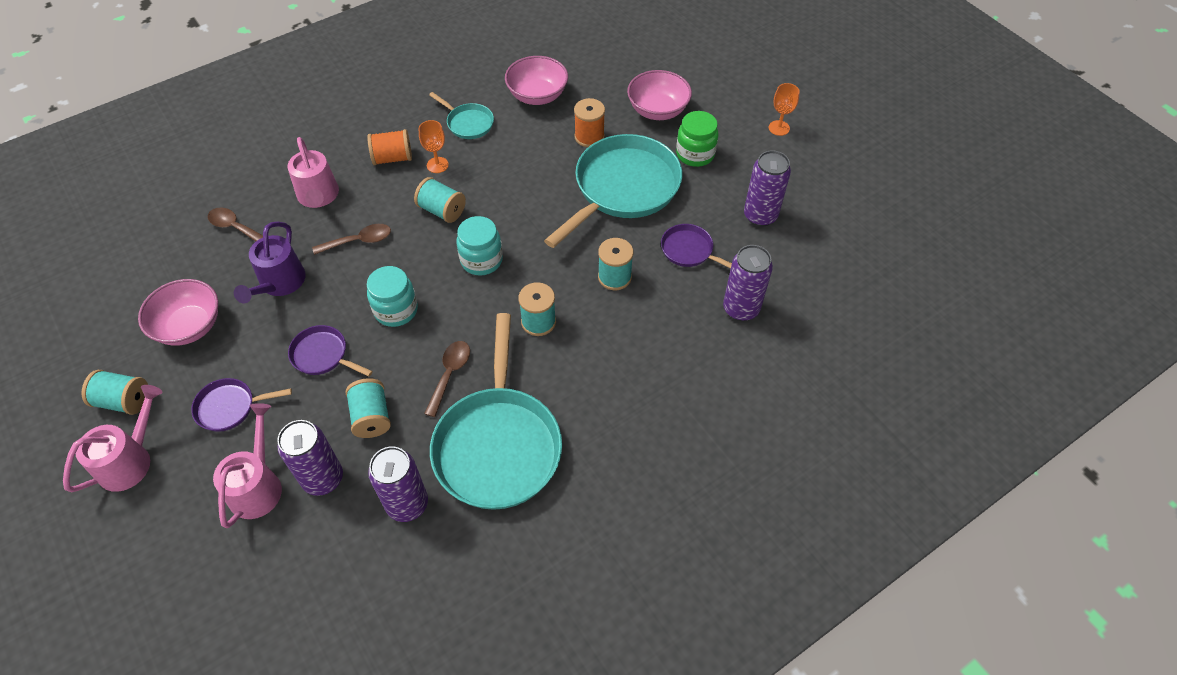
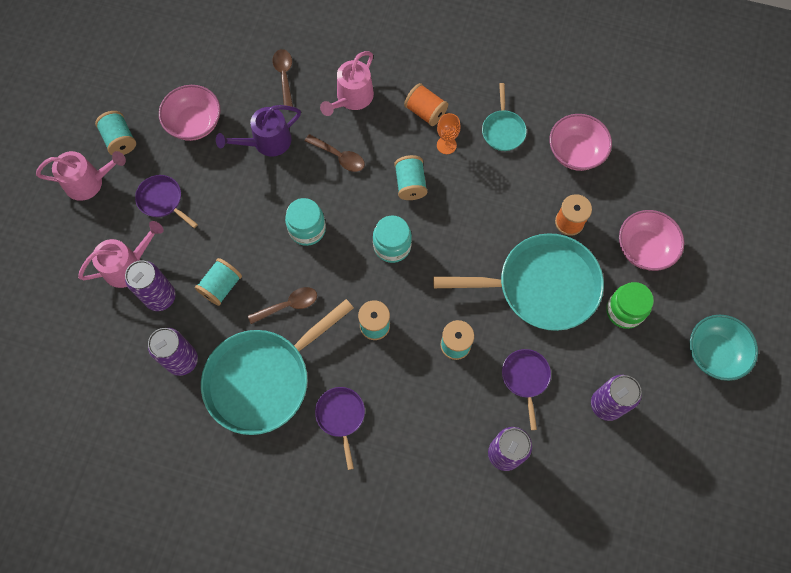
camera: 50 degrees right, 15 degrees up
(323, 355) = (239, 217): purple pan -> purple pan (341, 417)
(779, 128) = (714, 353): orange goblet -> turquoise bowl

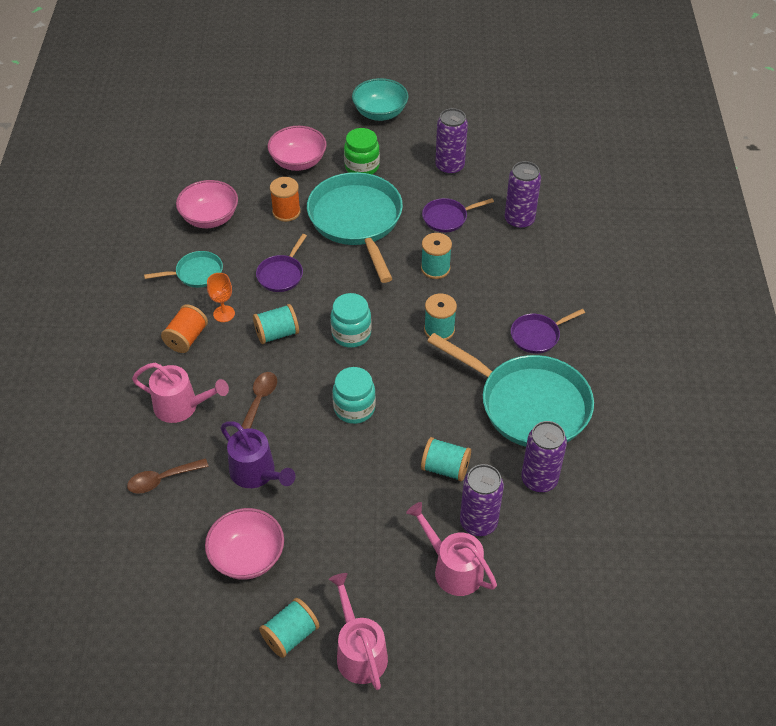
camera: 105 degrees left, 20 degrees down
(162, 200) = (360, 559): purple pan -> purple pan (281, 274)
(288, 305) = (444, 403): brown spoon -> none

